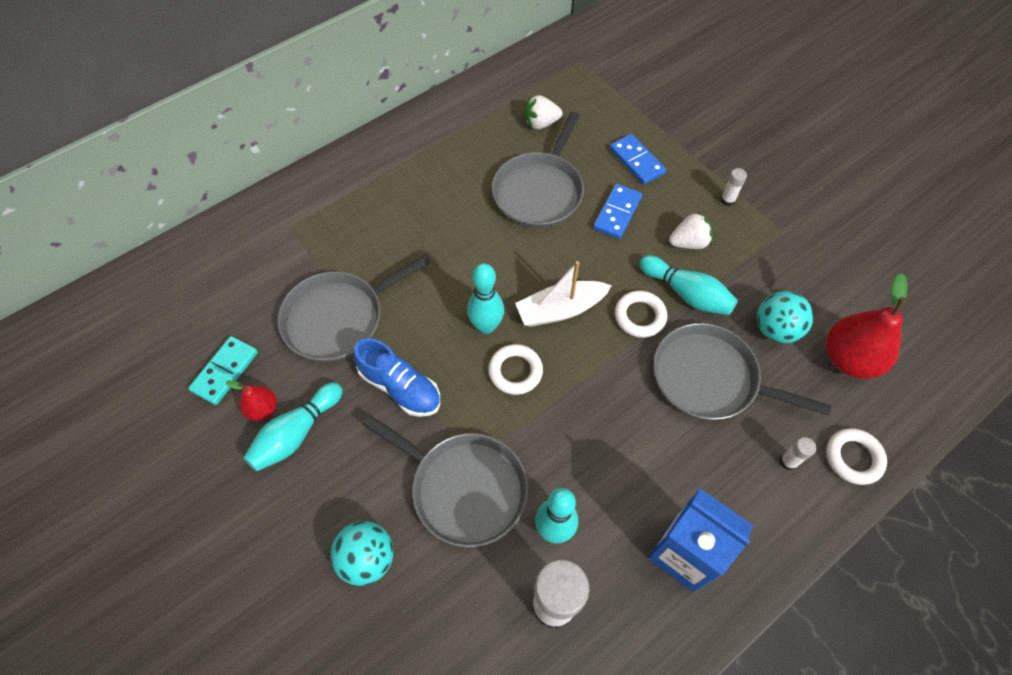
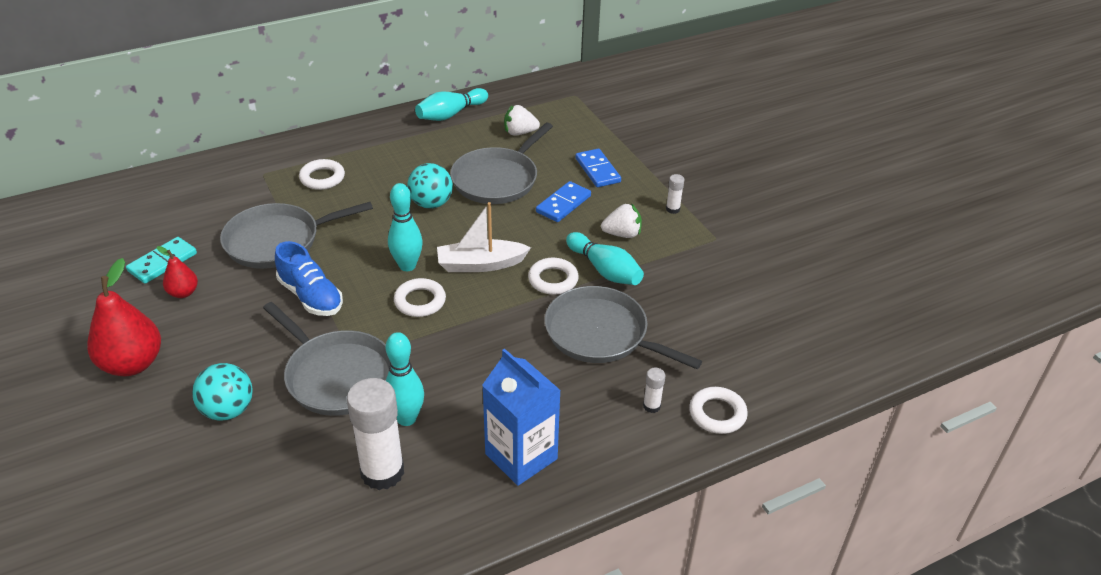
camera: 10 degrees right, 20 degrees down
(296, 433) = (205, 314): turquoise bowling pin -> turquoise bowling pin (450, 114)
(356, 222) = (322, 178): none -> white ring
(775, 329) = (680, 308): turquoise ball -> turquoise ball (431, 204)
(849, 359) = (743, 340): red pear -> red pear (132, 364)

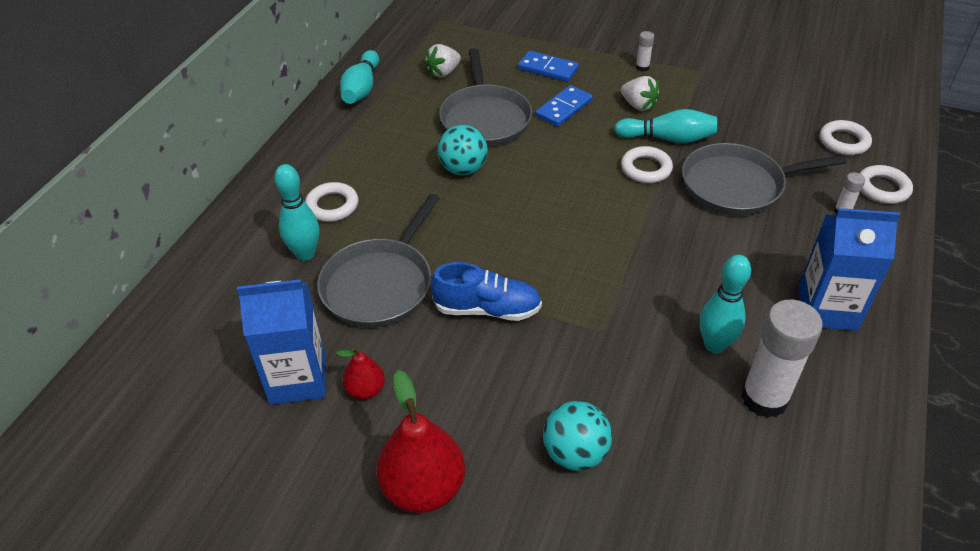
camera: 40 degrees left, 5 degrees up
(162, 262) = (298, 379): turquoise domino -> blue carton
(336, 375) = (612, 355): grey pan -> none
(407, 266) = (524, 230): turquoise bowling pin -> turquoise bowling pin (305, 254)
(420, 301) = (579, 250): white ring -> white ring (844, 141)
(480, 264) = (578, 192): white boat -> none
(563, 204) = (563, 108): blue domino -> blue domino turned 45 degrees clockwise
(622, 234) = (638, 105): white strawberry -> white strawberry turned 90 degrees clockwise

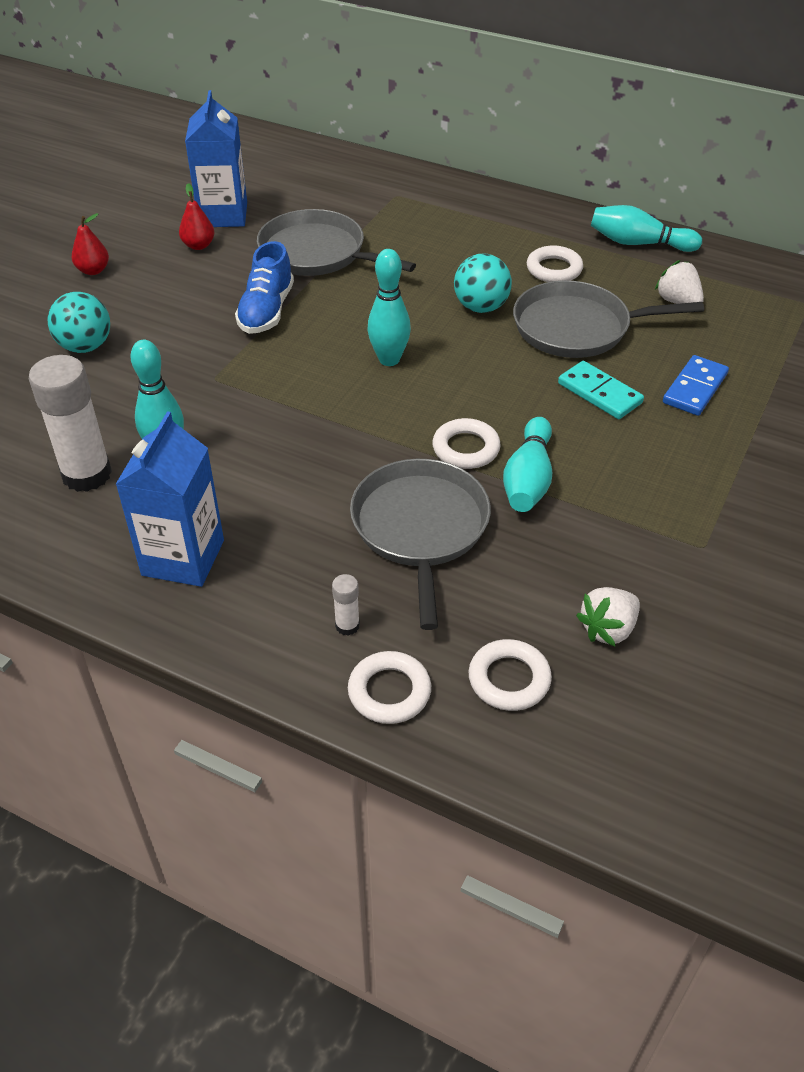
camera: 95 degrees right, 0 degrees up
(305, 254) = (368, 215): turquoise bowling pin -> turquoise bowling pin (389, 359)
(332, 206) = (433, 227): white ring -> white ring (554, 269)
(423, 487) = (93, 270): red pear -> red pear, size x0.53
(563, 108) = (600, 393): blue domino -> turquoise domino
(638, 105) = (607, 463): white strawberry -> white strawberry (608, 629)
(642, 67) = (708, 482): white glue stick -> none

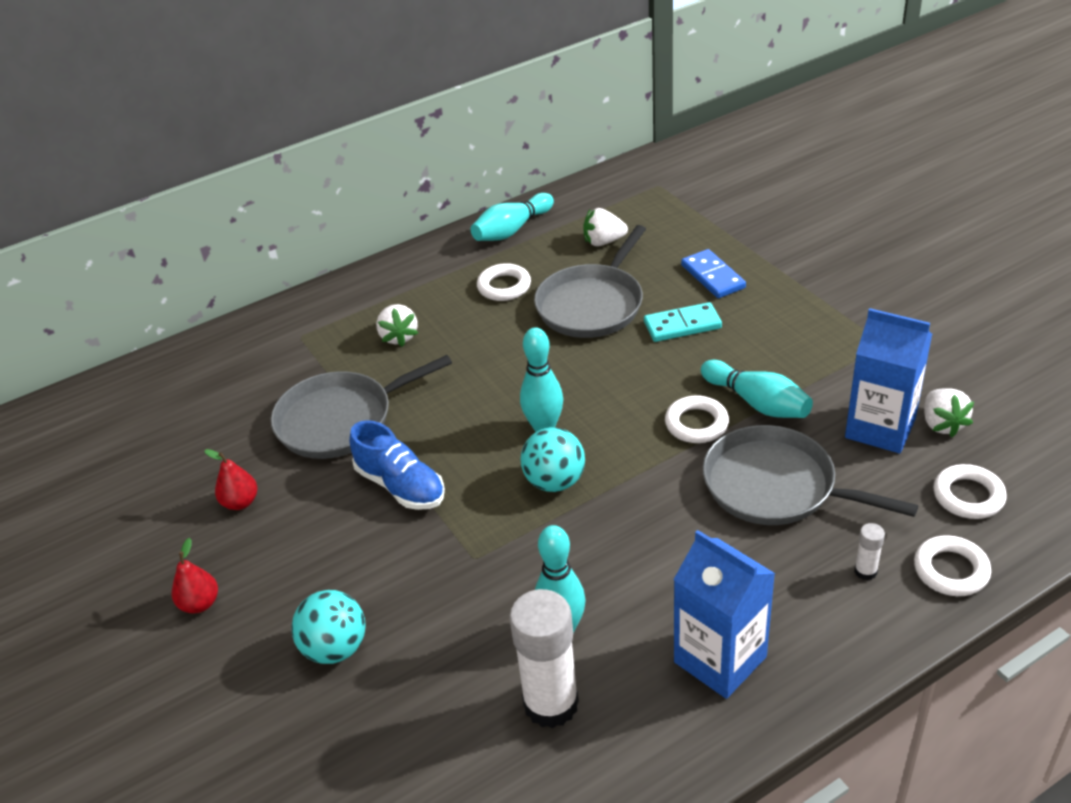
camera: 55 degrees left, 5 degrees down
(223, 215) = (204, 466): blue carton -> blue carton (880, 428)
(437, 241) = (399, 337): none -> white strawberry
(481, 307) = (518, 346): turquoise ball -> turquoise ball (555, 481)

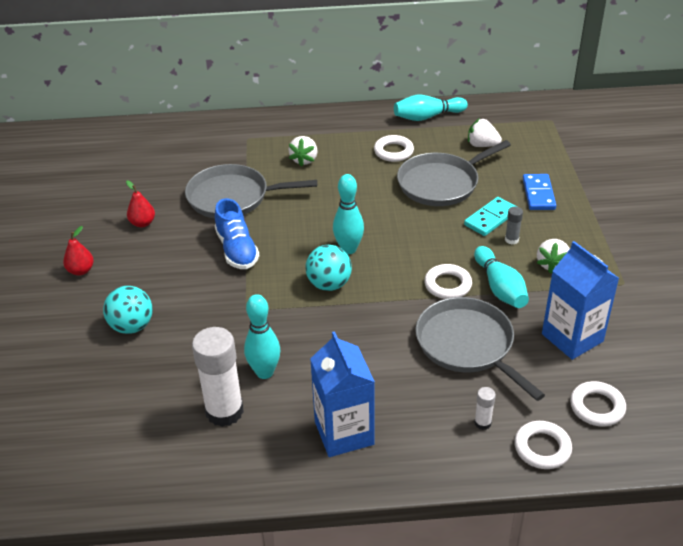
camera: 25 degrees right, 0 degrees up
(682, 325) = (490, 218): turquoise domino -> turquoise domino turned 60 degrees counterclockwise
(725, 341) = (511, 240): none -> grey glue stick
(942, 424) = (620, 353): white strawberry -> white strawberry (552, 264)

